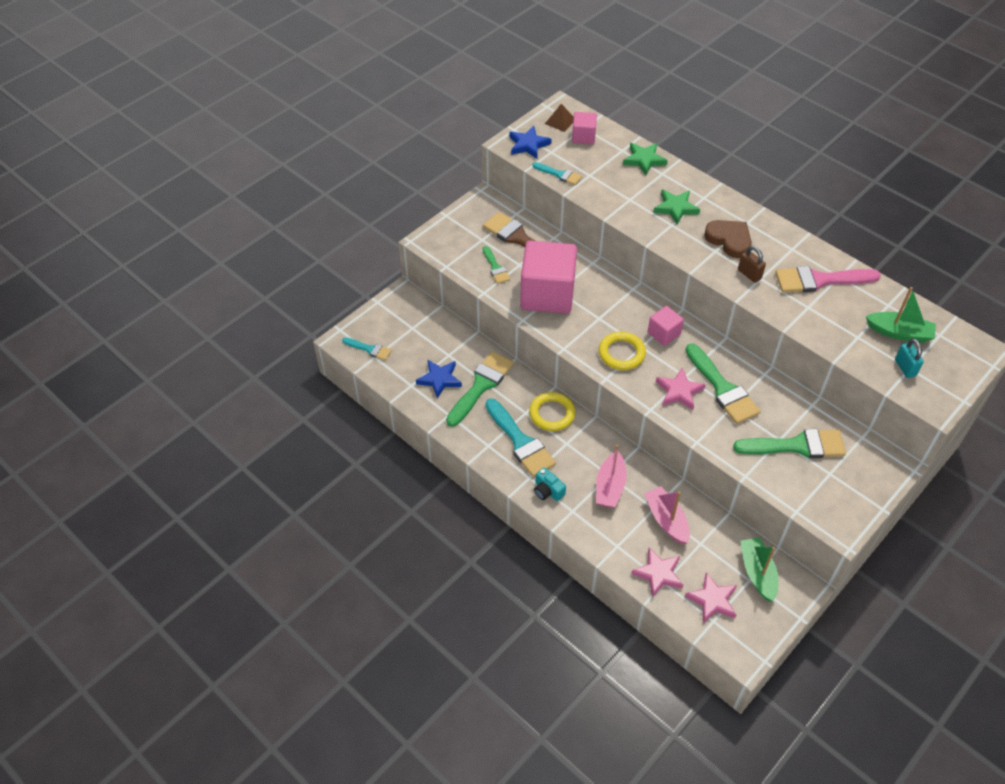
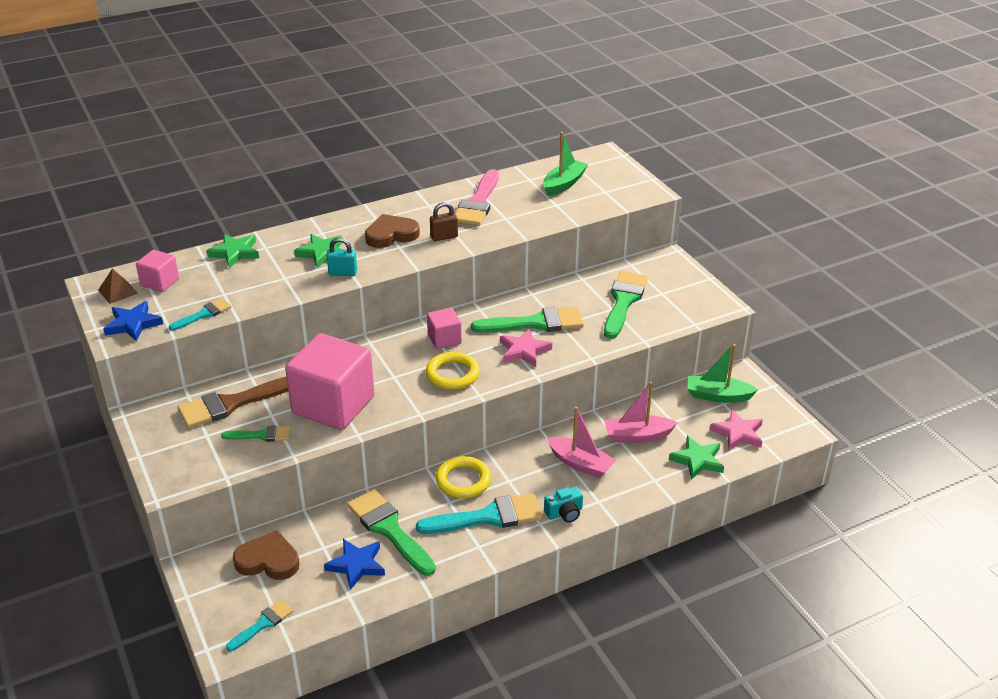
camera: 70 degrees left, 15 degrees down
(424, 330) = (268, 560): none -> brown heart
(658, 574) = (697, 460): pink star -> green star
(905, 368) = (603, 193): turquoise padlock -> turquoise padlock (343, 273)

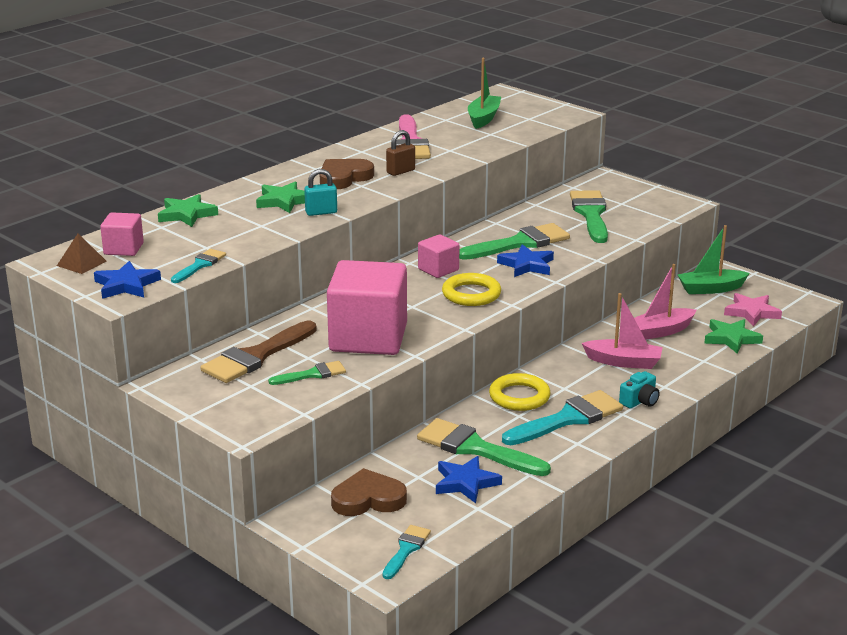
camera: 20 degrees left, 10 degrees down
(524, 351) = (527, 265): pink star -> blue star

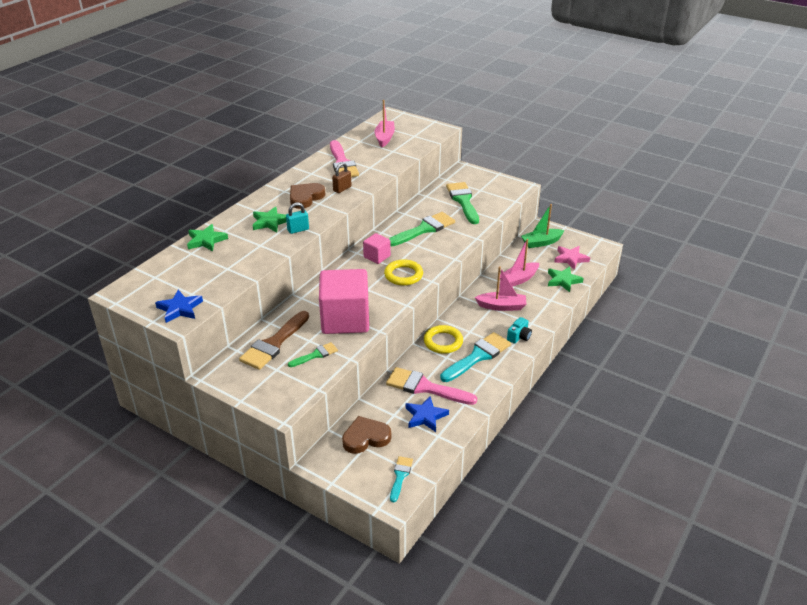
camera: 10 degrees left, 10 degrees up
(81, 263) = (143, 292): brown pyramid -> none
(123, 249) = (169, 276): pink cube -> none
(200, 265) = (227, 285): turquoise brush -> none
(475, 448) = (425, 387): green brush -> pink brush
(483, 118) = (384, 138): green boat -> pink boat
(527, 265) = (433, 247): blue star -> none

